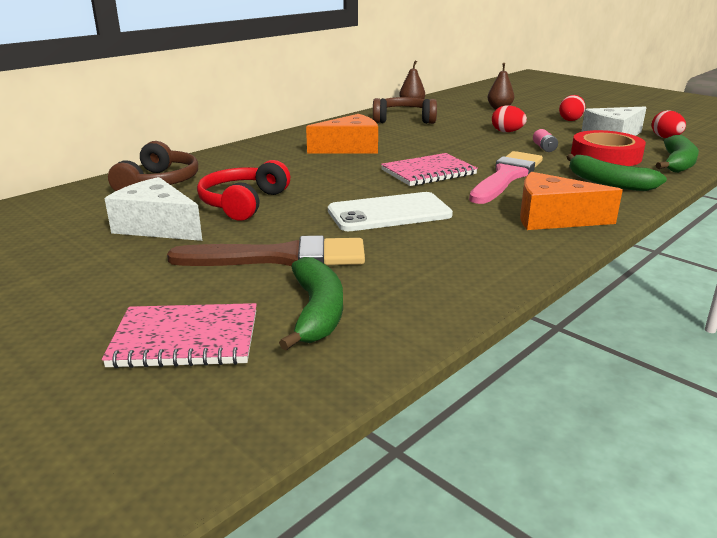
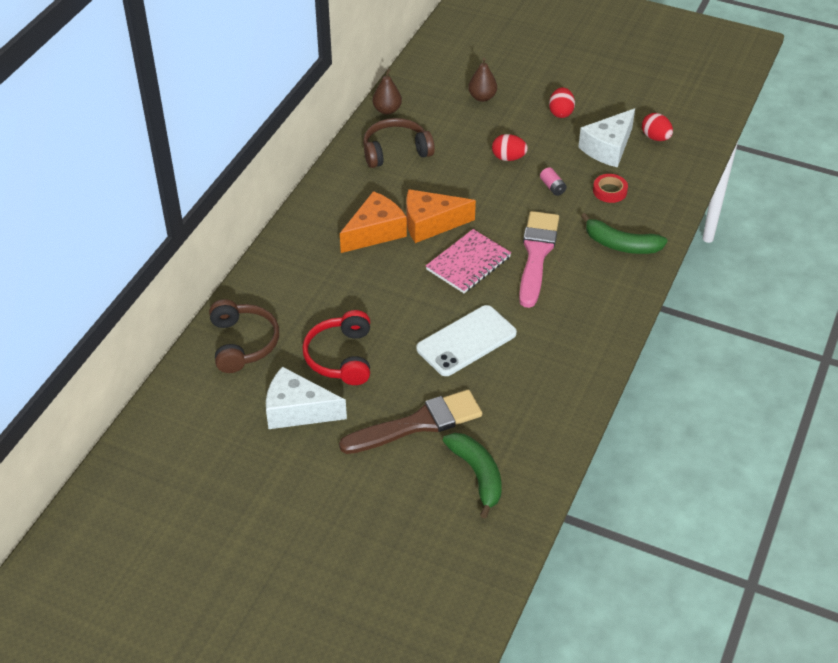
camera: 20 degrees left, 20 degrees up
(185, 339) = (413, 523): pink notebook -> none
(553, 218) = (591, 316): orange cheese -> orange cheese (430, 224)
(606, 156) = (609, 191): red tape -> red tape, size x0.54
(677, 164) = (671, 193): green banana -> none

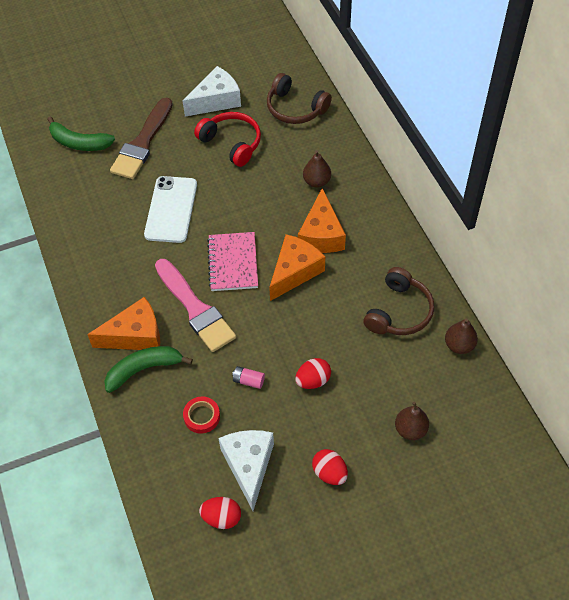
camera: 135 degrees right, 10 degrees up
(320, 270) = (316, 182): none -> brown pear
(604, 270) = (135, 335): none -> orange cheese

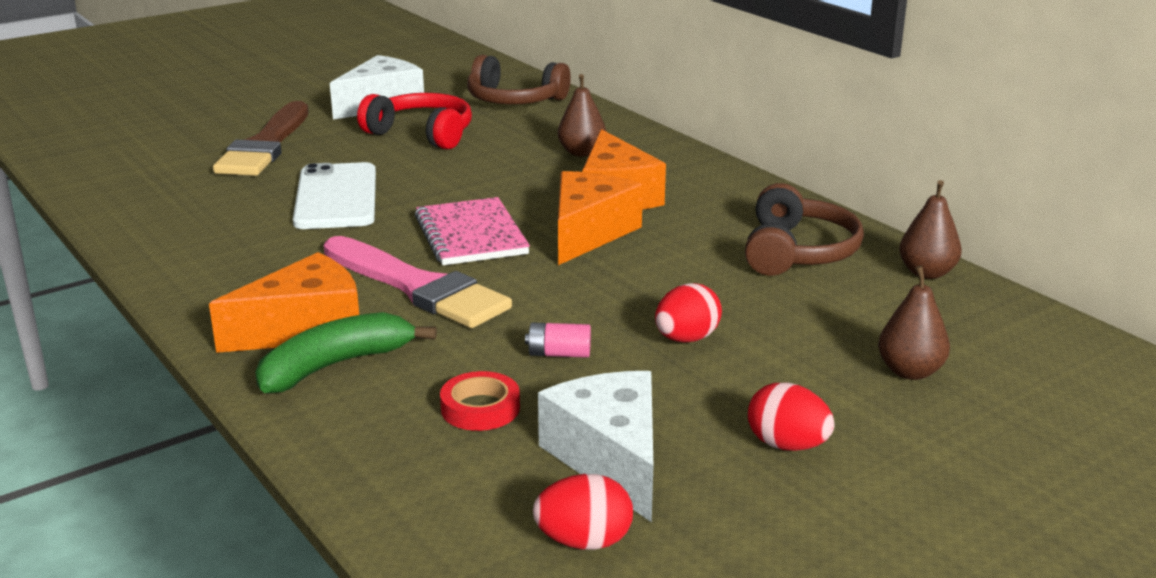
camera: 15 degrees left, 30 degrees down
(79, 143) = (149, 154): green banana -> none

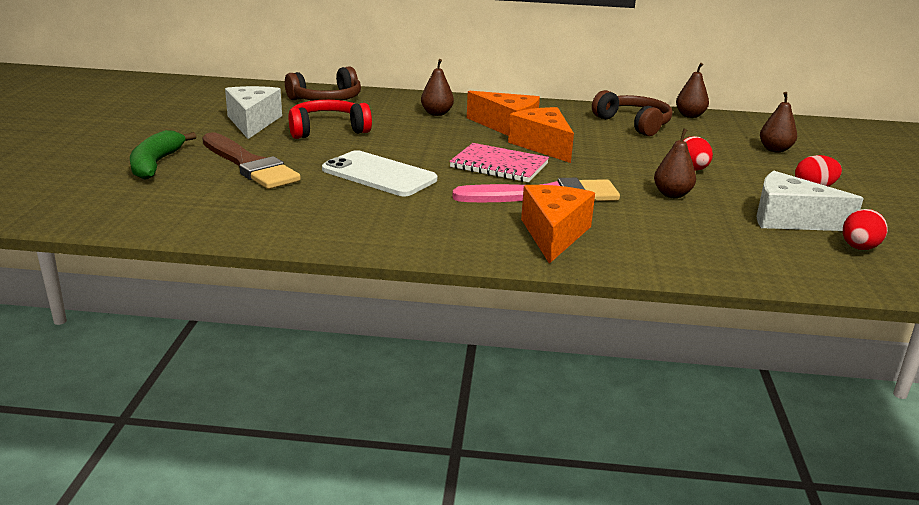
camera: 50 degrees left, 0 degrees up
(335, 365) = (613, 241): green banana -> green banana (156, 164)
(480, 408) = (707, 226): red tape -> none
(559, 354) = (672, 194): pink battery -> brown pear

